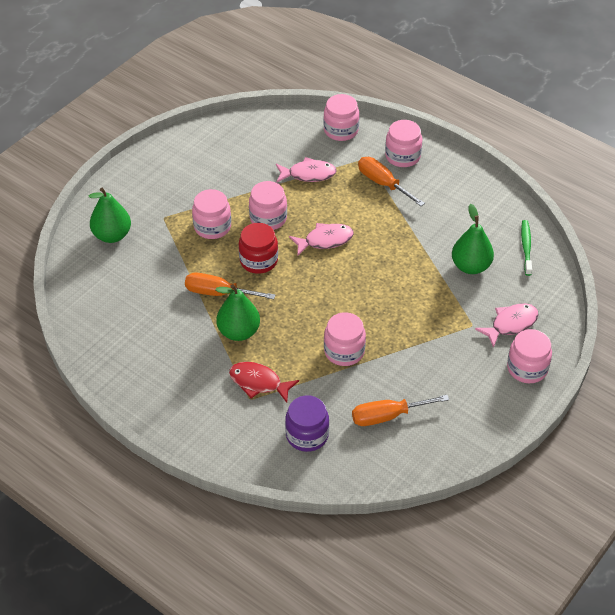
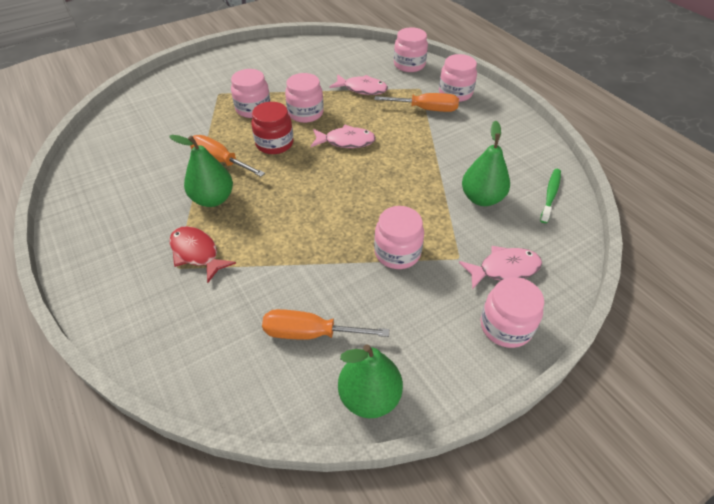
camera: 20 degrees right, 0 degrees up
(112, 235) = (167, 96): green pear -> green pear (369, 397)
(307, 435) = (207, 327): purple jar -> none
(344, 351) = (304, 246): pink jar -> pink jar (397, 252)
(383, 183) = (426, 109): orange screwdriver -> orange screwdriver turned 120 degrees clockwise

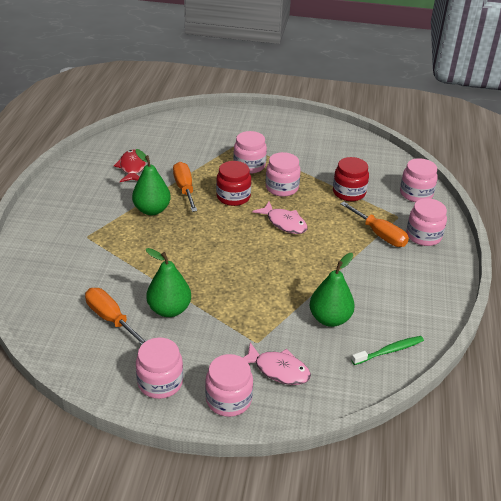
camera: 40 degrees right, 10 degrees down
(197, 253) = (106, 235): red fish -> red fish (132, 168)
(362, 89) = (349, 192): pink fish -> red jar
(369, 397) = (99, 372): green pear -> green pear (169, 309)
(397, 252) = (220, 312): pink jar -> pink jar (160, 382)

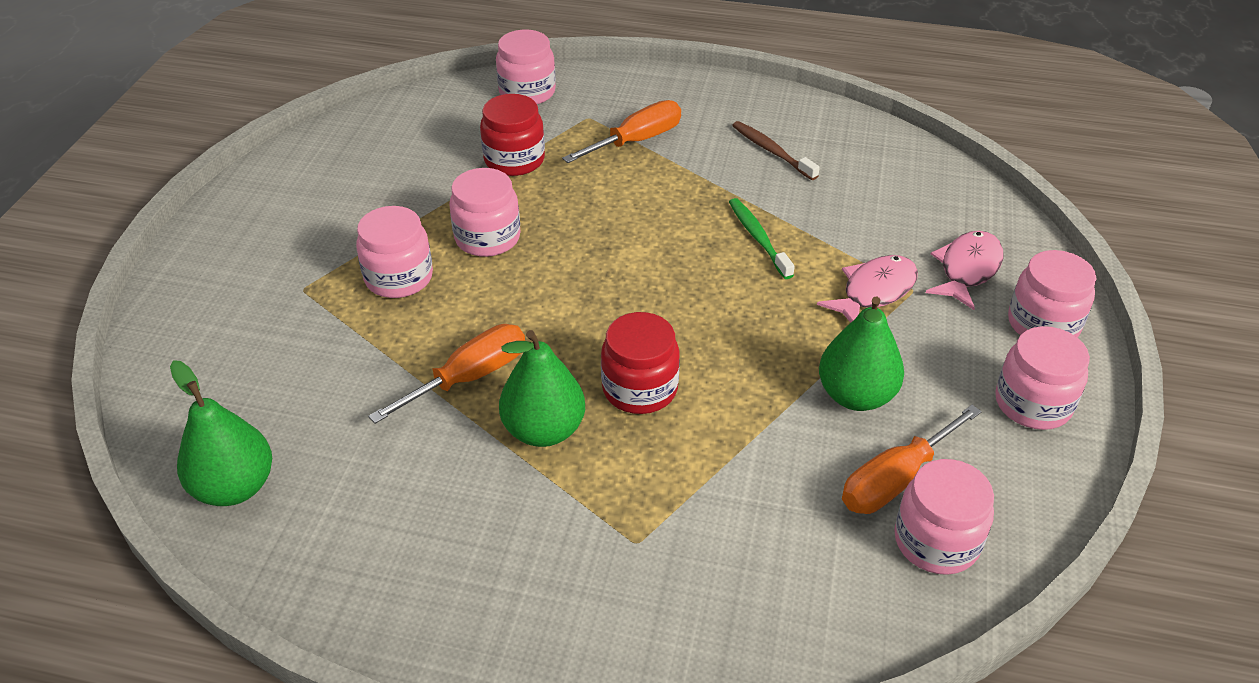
camera: 85 degrees left, 5 degrees up
(132, 168) = (364, 473): red fish -> none
(184, 189) = (469, 377): orange screwdriver -> orange screwdriver turned 150 degrees clockwise
(233, 197) = (509, 304): red jar -> red jar (640, 389)
(284, 223) = (600, 241): pink fish -> pink fish (874, 291)
(330, 319) = (846, 210): green pear -> green pear (235, 487)
(385, 289) = (771, 151): none -> brown toothbrush
(389, 351) = (902, 162): green toothbrush -> green toothbrush (758, 238)
(423, 236) = (641, 100): pink jar -> pink jar (936, 541)

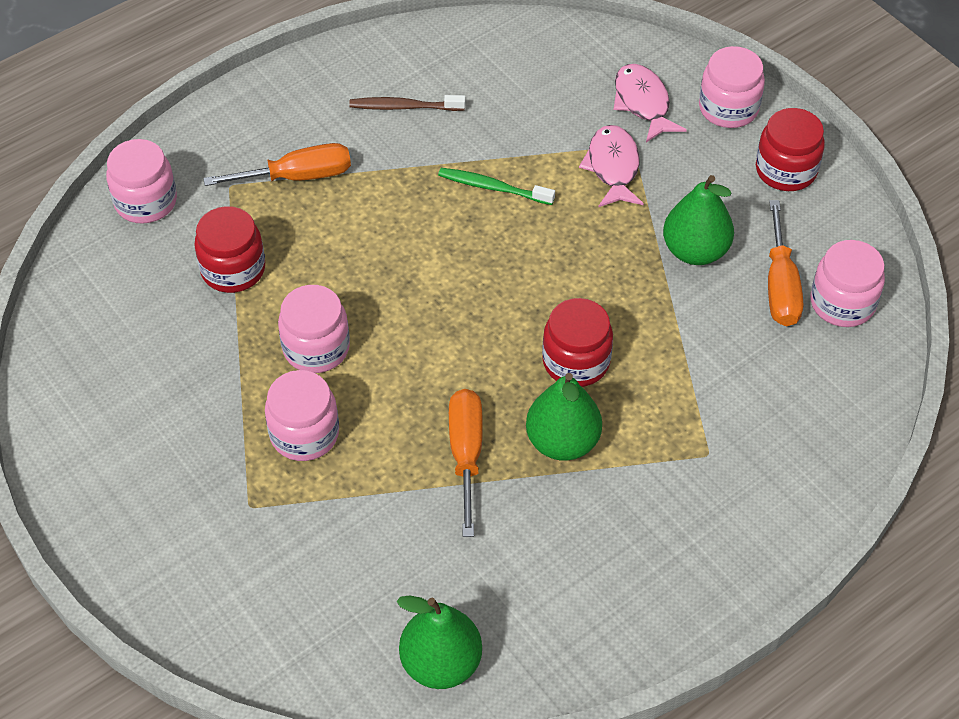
camera: 50 degrees left, 10 degrees up
(636, 141) = (298, 176): orange screwdriver -> orange screwdriver turned 75 degrees clockwise
(1033, 404) = (786, 170): pink jar -> red jar

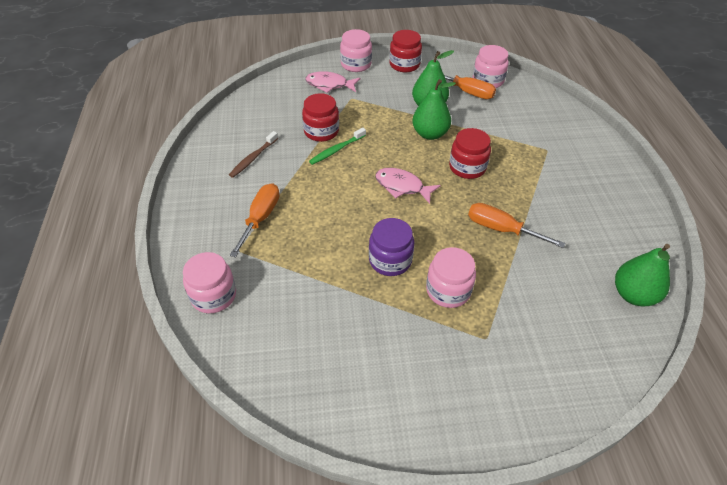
camera: 60 degrees left, 5 degrees down
(233, 269) = (304, 274): red jar -> red jar (321, 131)
(316, 348) = (390, 260): pink jar -> purple jar
(562, 442) = (513, 192): green pear -> green pear (430, 134)
(613, 167) = (359, 108): pink fish -> pink fish (402, 186)

